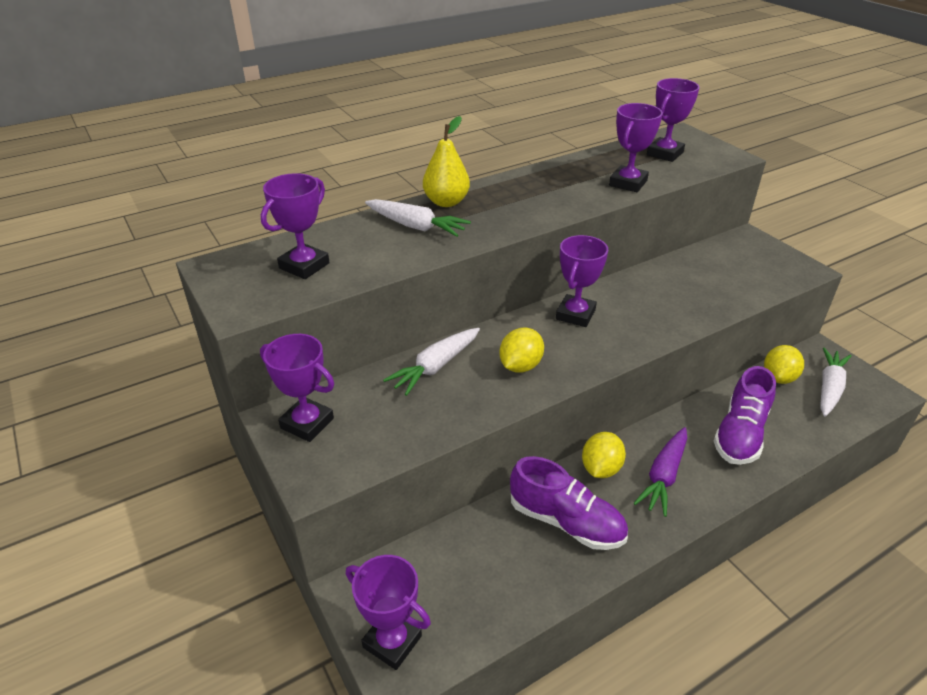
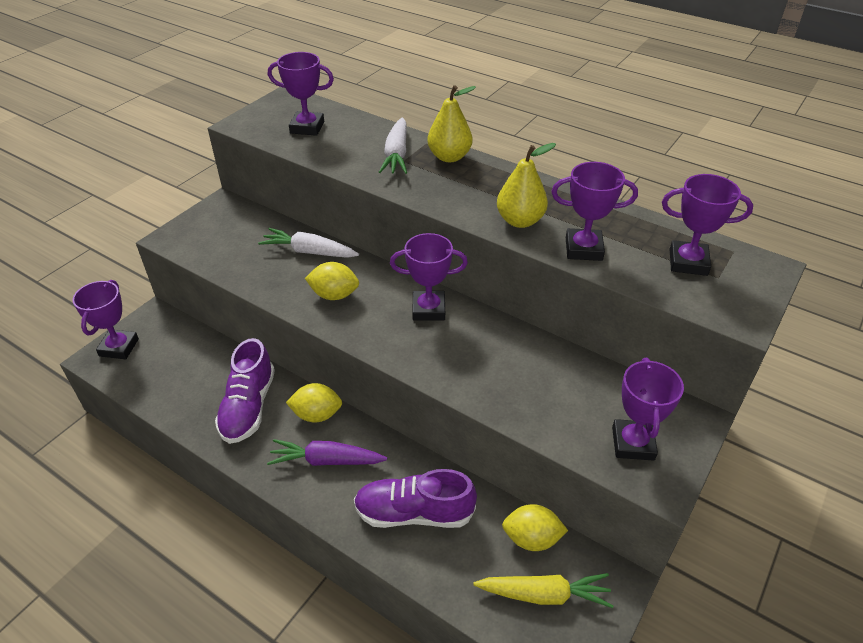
camera: 65 degrees right, 5 degrees up
(307, 423) = (221, 216): purple trophy -> purple trophy (633, 443)
(573, 197) = (520, 221): none -> yellow pear
(829, 388) = (544, 594): white carrot -> yellow carrot

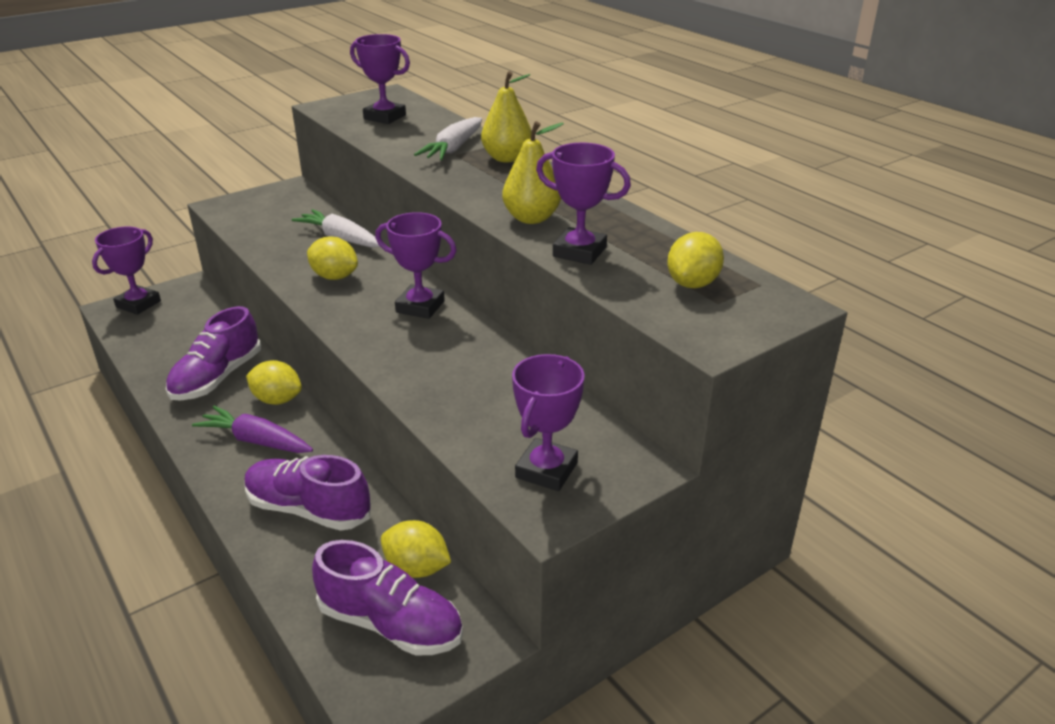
camera: 20 degrees right, 10 degrees down
(544, 594) = (390, 624): yellow carrot -> purple shoe
(688, 262) = (692, 283): purple trophy -> yellow lemon

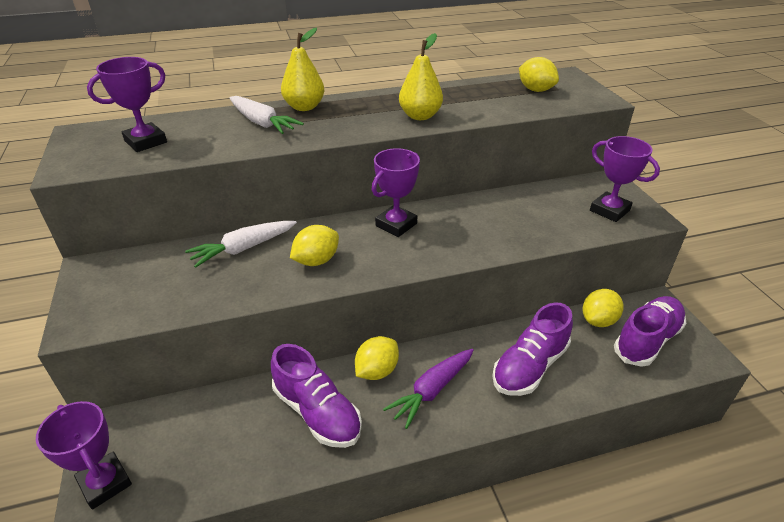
camera: 70 degrees left, 5 degrees up
(579, 252) = (480, 110): purple trophy -> none

